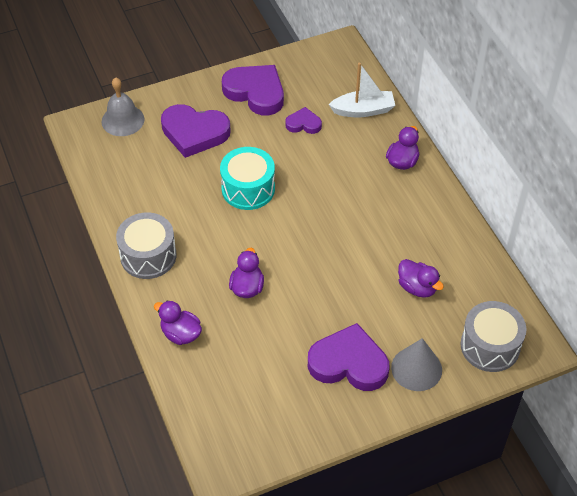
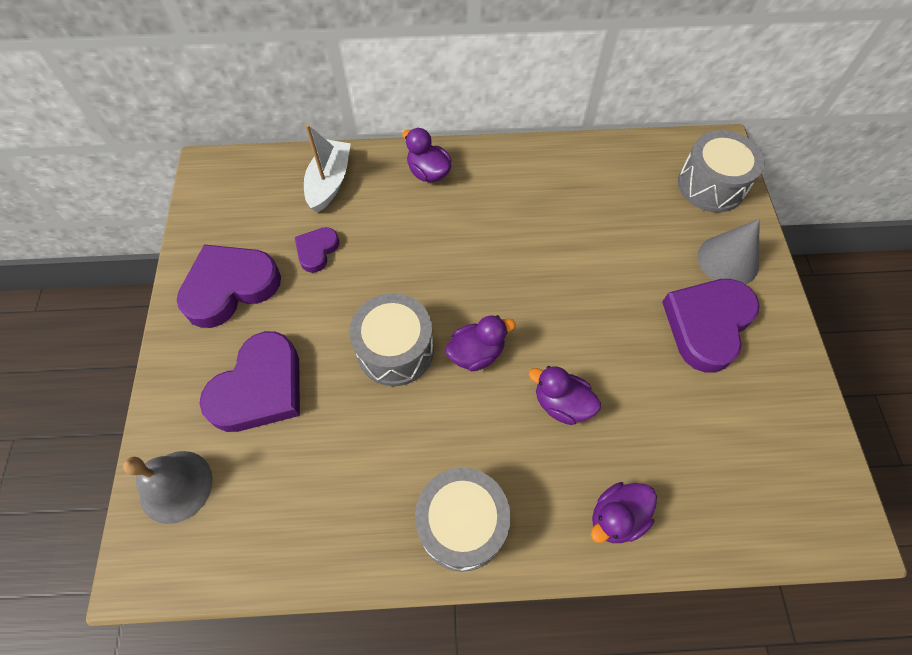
camera: 70 degrees left, 10 degrees up
(248, 189) = (395, 350): turquoise drum -> grey drum
(417, 287) = (616, 221): purple duck -> purple duck (476, 353)

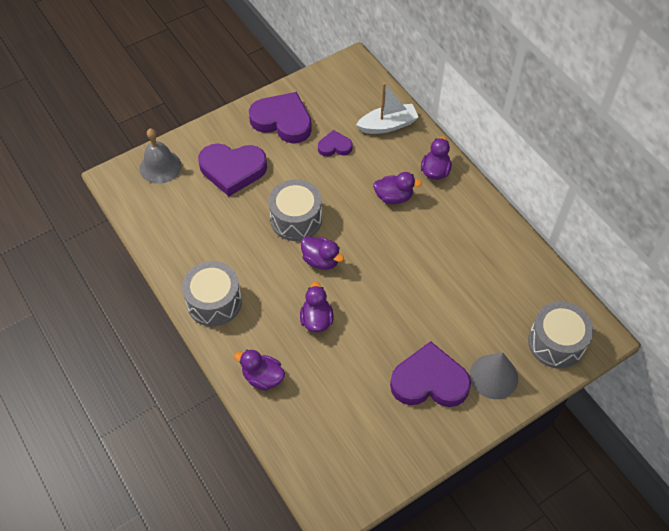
camera: 60 degrees right, 5 degrees down
(435, 229) = (394, 197): none -> purple duck

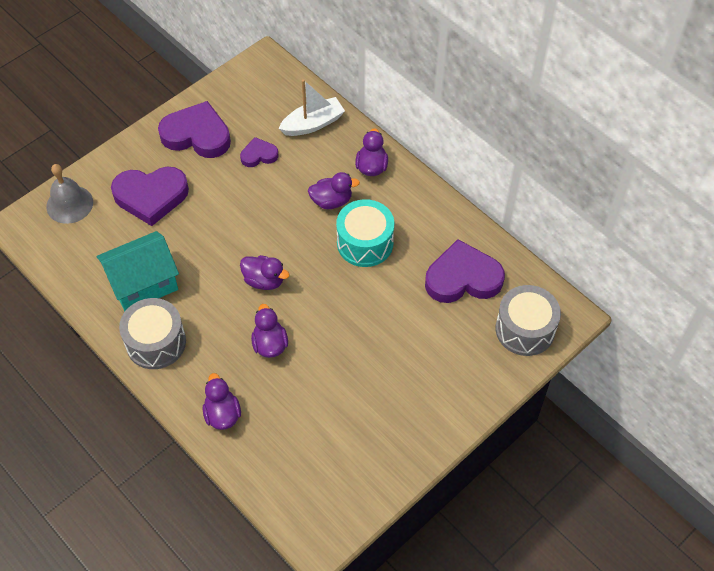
camera: 10 degrees left, 0 degrees up
(212, 247) = (143, 284): none -> turquoise house
(263, 377) = (222, 414): purple duck -> purple duck turned 60 degrees clockwise
(296, 219) = (230, 240): grey drum -> none
(418, 239) = (365, 243): none -> turquoise drum
(429, 381) = (399, 390): purple heart -> purple heart (463, 278)
(493, 376) = (465, 374): grey cone -> none

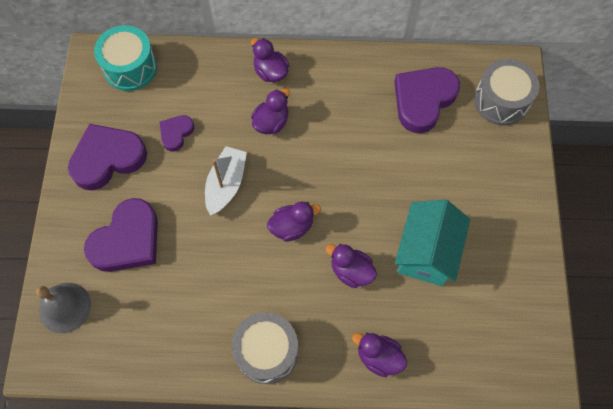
camera: 45 degrees left, 10 degrees up
(143, 284) = (203, 315): turquoise house -> turquoise house (426, 252)
(313, 124) = (190, 74): white boat -> white boat (226, 184)
(365, 243) = (330, 133): turquoise drum -> turquoise drum (130, 67)

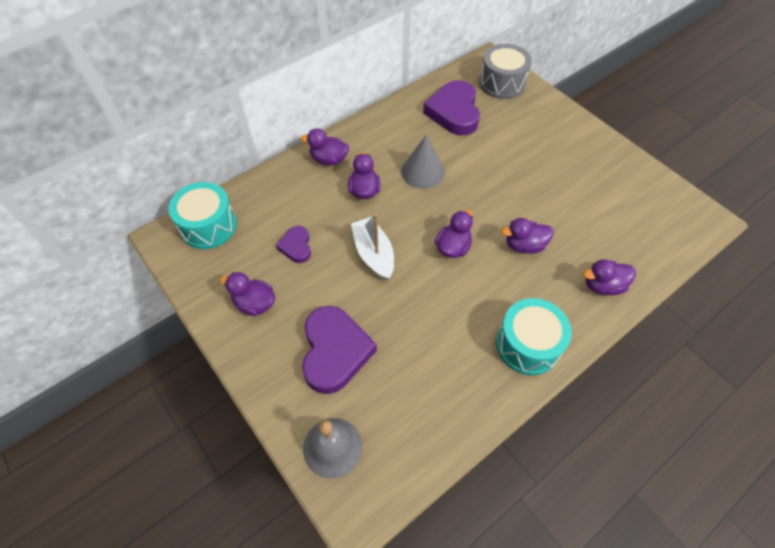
camera: 40 degrees left, 10 degrees down
(107, 158) = (255, 303): purple heart -> purple duck
(267, 351) = (527, 345): grey drum -> turquoise drum
(336, 140) = (423, 171): none -> grey cone
(426, 252) = (557, 198): turquoise house -> none

